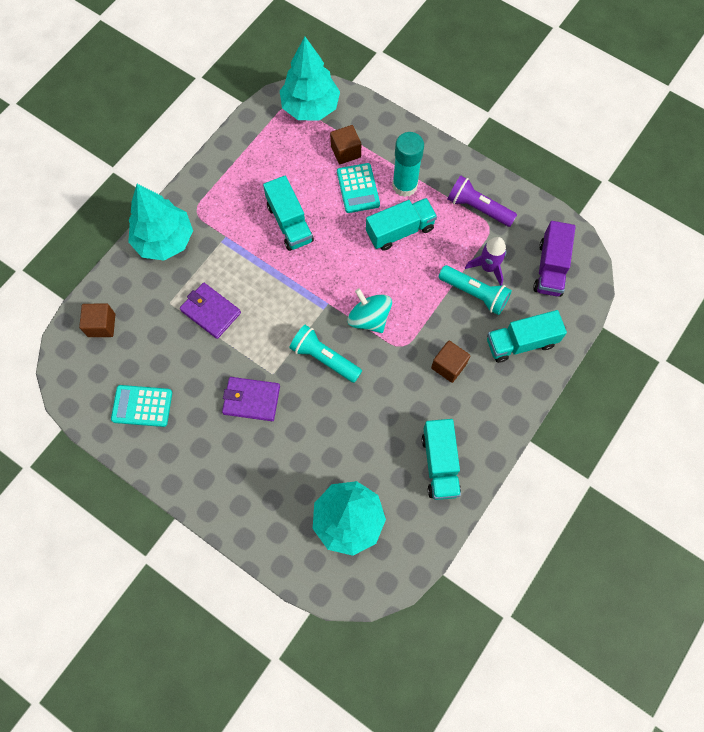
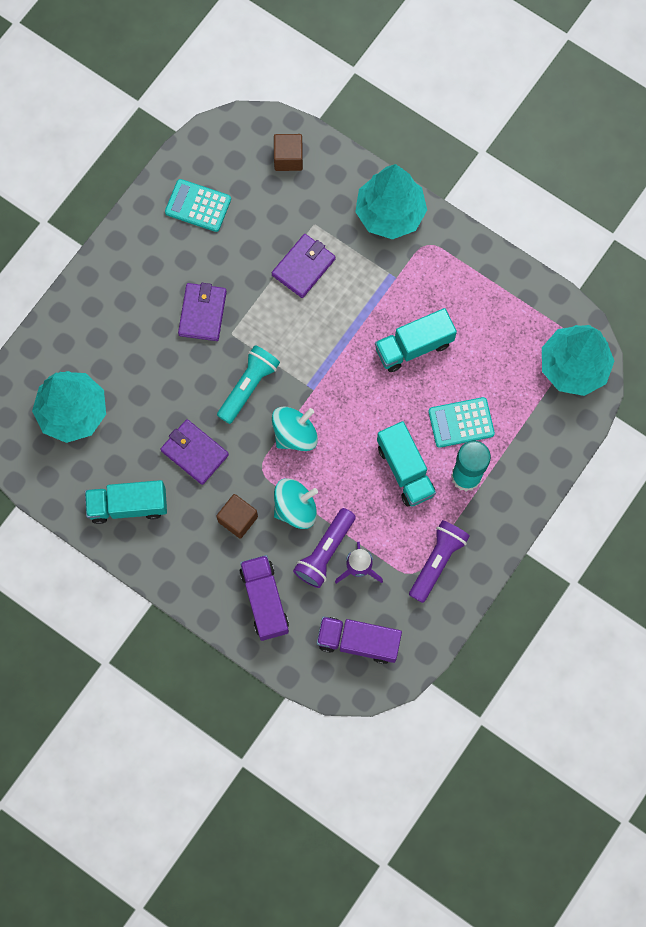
camera: 90 degrees right, 5 degrees up
(142, 406) = (198, 206): turquoise calculator -> turquoise calculator turned 75 degrees counterclockwise
(345, 152) = (511, 408): brown cube -> none
(387, 404) = (194, 453): none -> purple wallet
(436, 318) = (295, 508): none -> turquoise spinning top
(474, 294) = (325, 552): turquoise flashlight -> purple flashlight
(521, 342) = (264, 600): turquoise truck -> purple truck

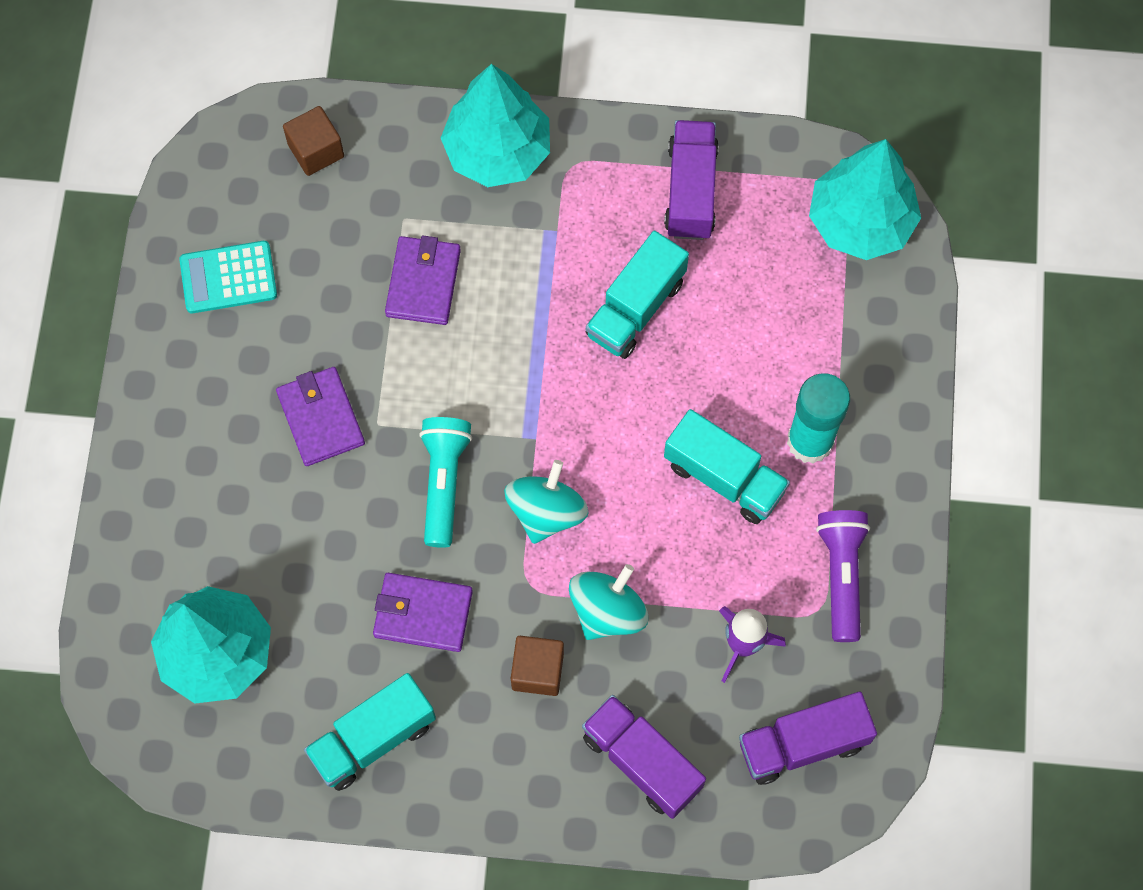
camera: 30 degrees left, 5 degrees down
(325, 552) = (683, 648): purple flashlight -> none
(461, 422) = (759, 374): turquoise calculator -> none
(486, 295) = (690, 191): none -> purple truck

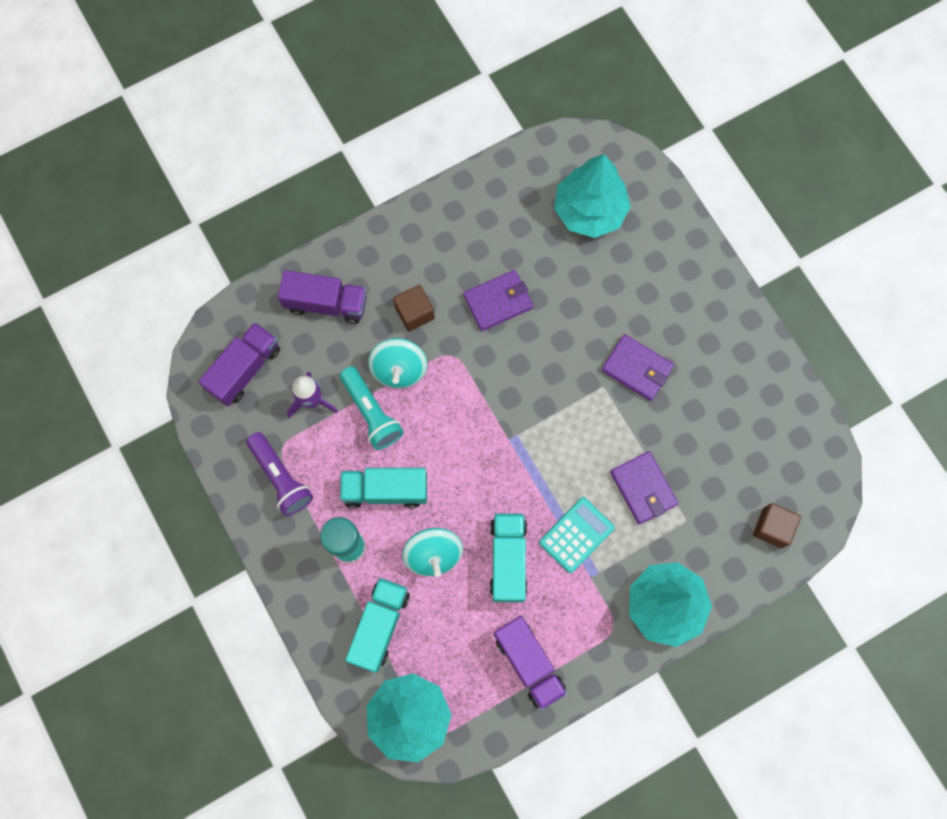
camera: 145 degrees right, 5 degrees up
(228, 278) = (755, 413): turquoise calculator -> turquoise calculator (576, 535)
(373, 739) = (475, 223): turquoise truck -> turquoise truck (380, 625)
(444, 483) = (540, 379): turquoise flashlight -> turquoise flashlight (371, 412)
(546, 512) = (472, 401): turquoise spinning top -> turquoise spinning top (433, 554)

